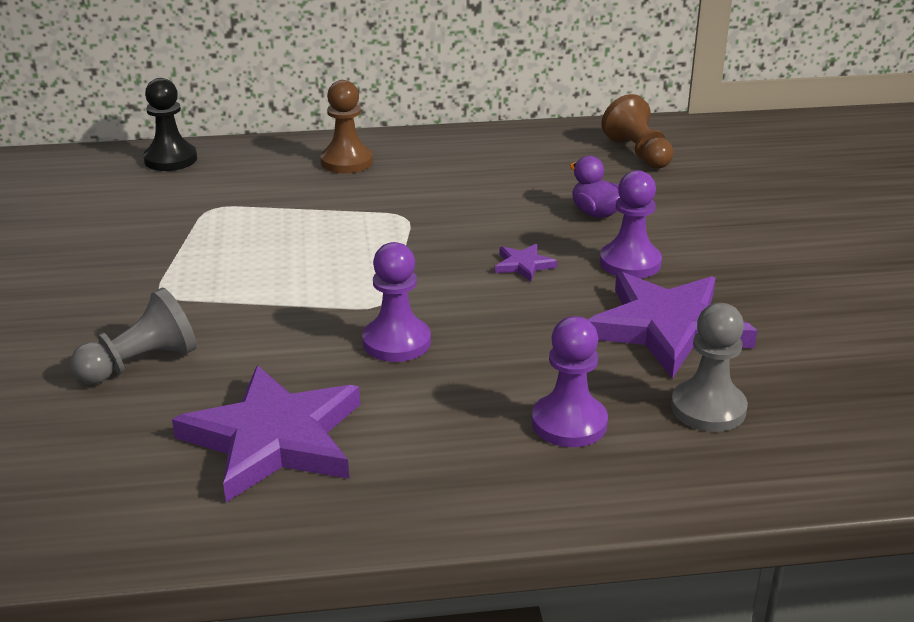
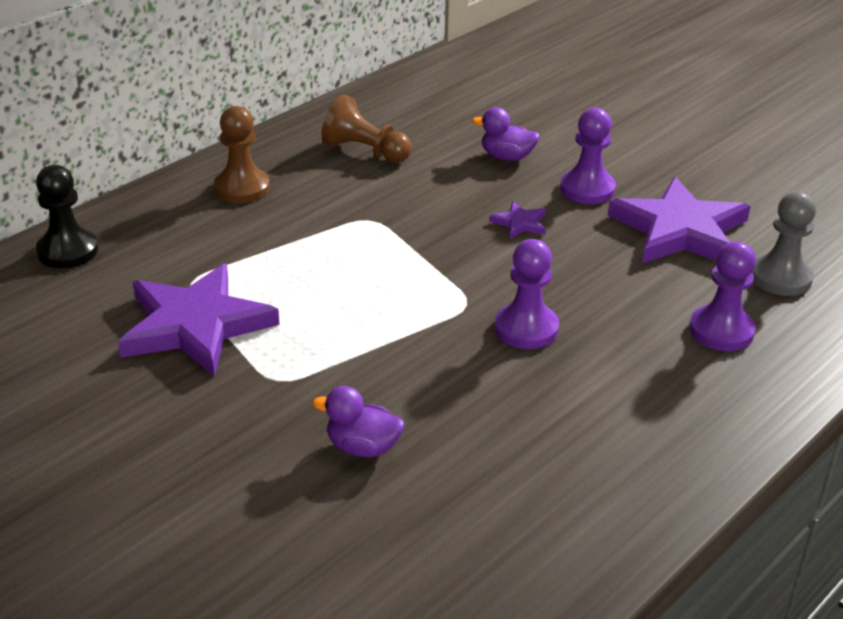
camera: 40 degrees left, 5 degrees up
(140, 364) = (362, 447): grey pawn -> purple duck
(274, 439) = (559, 448): purple star -> purple star (195, 325)
(638, 153) = (463, 91): brown pawn -> brown pawn (365, 151)

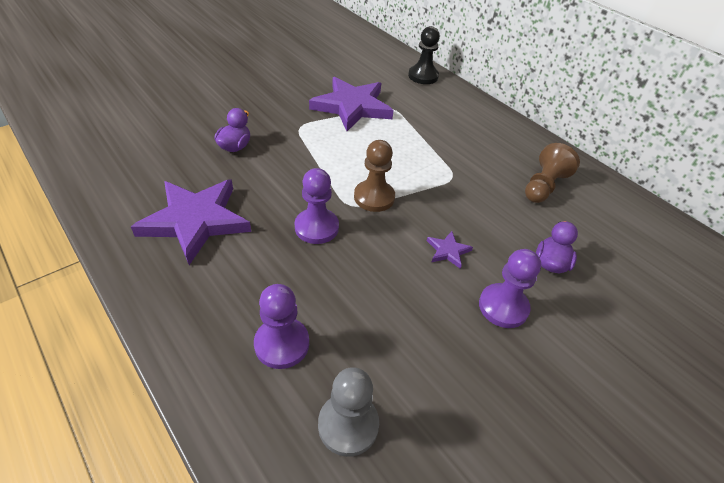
camera: 95 degrees right, 10 degrees up
(242, 188) = (488, 131): brown pawn -> brown pawn (374, 197)
(679, 230) = (435, 360): purple star -> purple star (196, 221)

